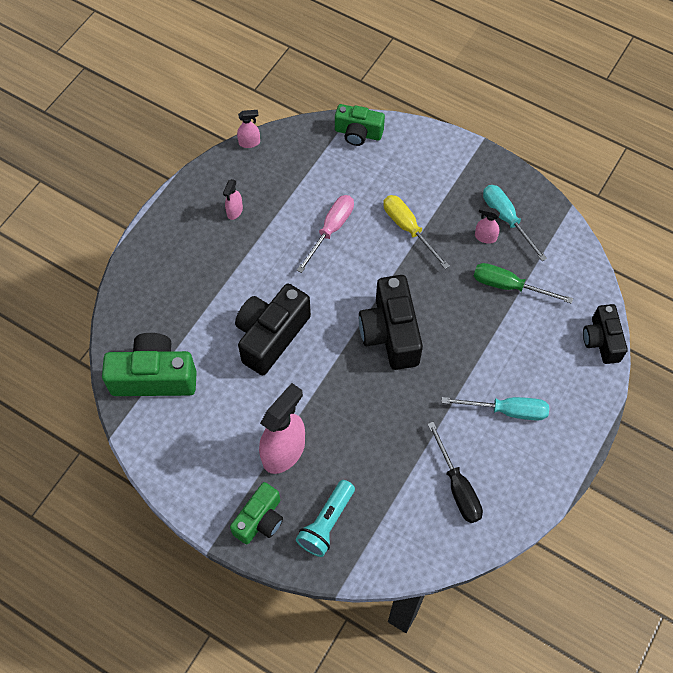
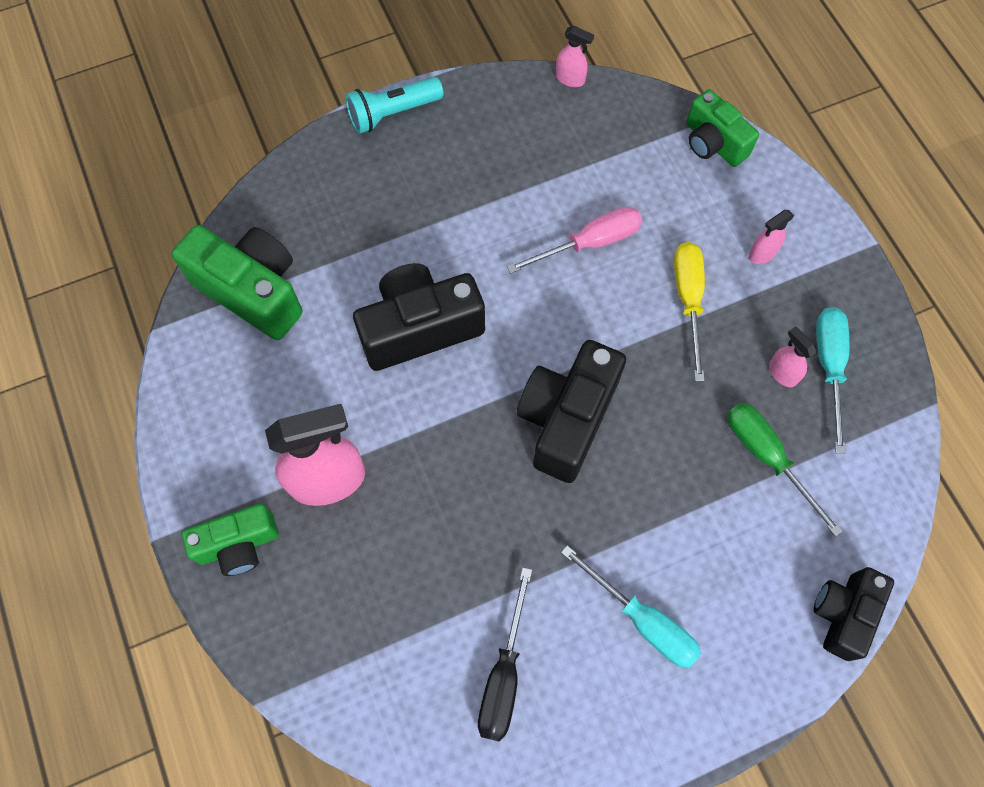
camera: 35 degrees right, 5 degrees up
(234, 211) = (491, 151): pink spray bottle -> pink spray bottle (762, 253)
(326, 523) = (310, 605): turquoise flashlight -> turquoise flashlight (392, 113)

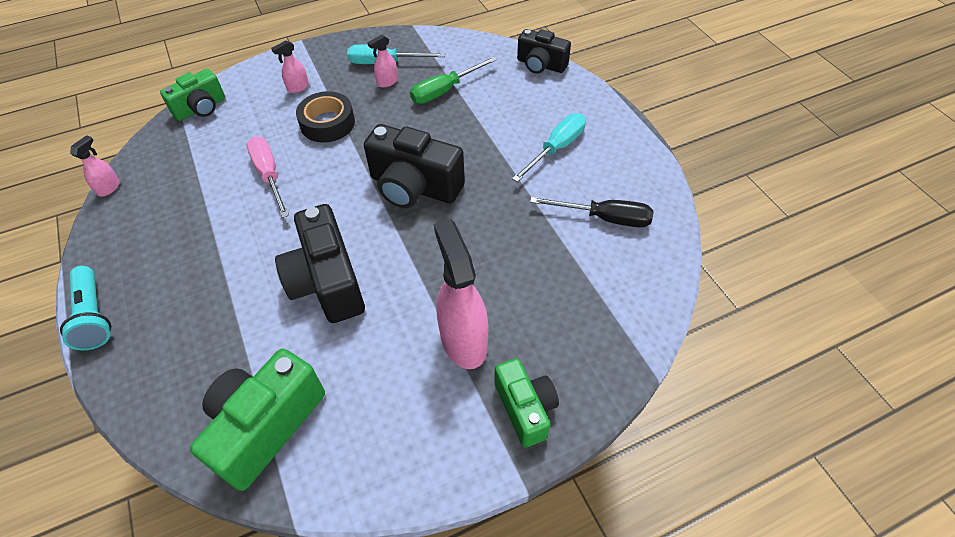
camera: 90 degrees left, 15 degrees down
(688, 300) = (327, 123): yellow screwdriver -> black tape
(762, 253) = (298, 88): pink spray bottle -> pink spray bottle turned 90 degrees clockwise

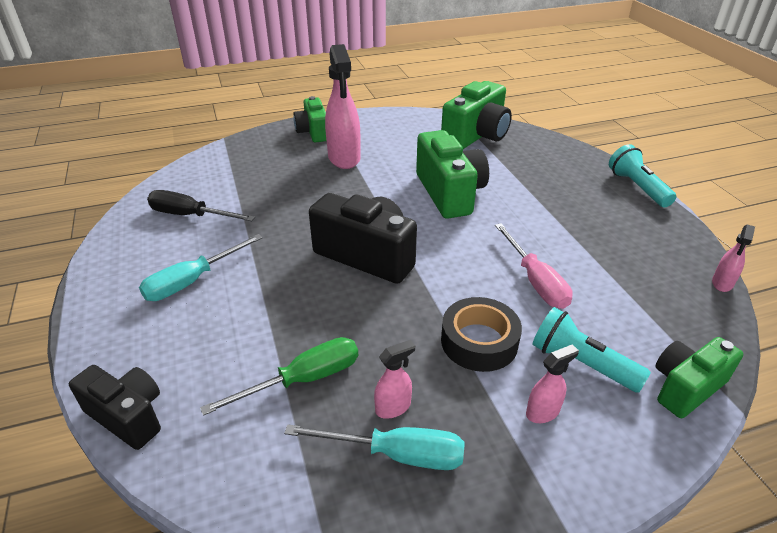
camera: 175 degrees left, 15 degrees down
(261, 116) = (581, 363): none -> turquoise flashlight
(327, 282) = (449, 193): black camera -> green camera

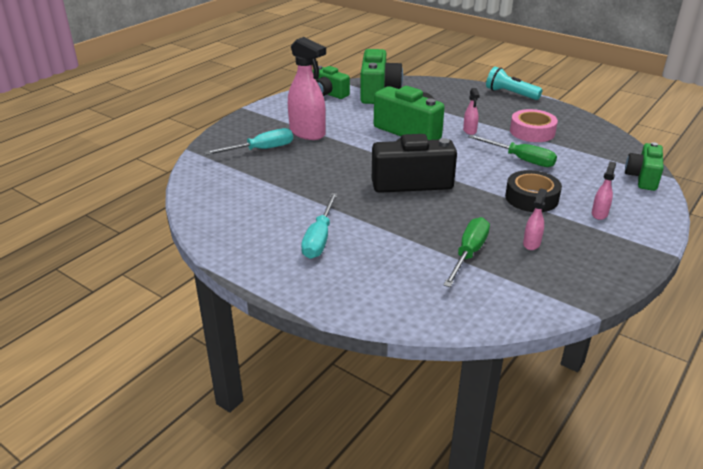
camera: 35 degrees left, 5 degrees down
(128, 416) = (397, 315): black camera -> none
(190, 215) = (250, 205): black screwdriver -> none
(313, 132) = (256, 123): green camera -> green camera (328, 94)
(396, 454) = (560, 260): turquoise screwdriver -> turquoise screwdriver (261, 150)
(535, 281) = (520, 159): pink screwdriver -> green screwdriver
(581, 363) = (589, 187): turquoise flashlight -> none
(601, 249) = (532, 132): none -> pink tape
(722, 283) = (605, 127): pink spray bottle -> pink spray bottle (469, 131)

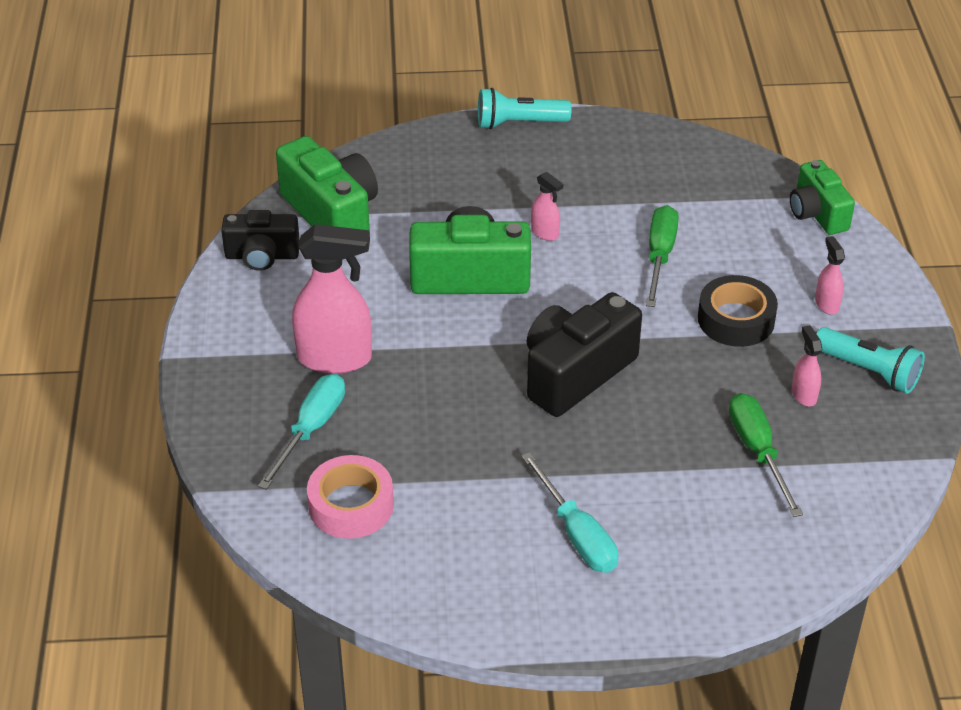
camera: 40 degrees left, 10 degrees up
(328, 94) = (262, 256): green camera -> black camera
(520, 159) = (660, 256): green screwdriver -> green screwdriver turned 75 degrees counterclockwise
(532, 132) = (622, 193): pink tape -> pink tape (351, 505)
(590, 252) = (869, 371): none -> turquoise flashlight

